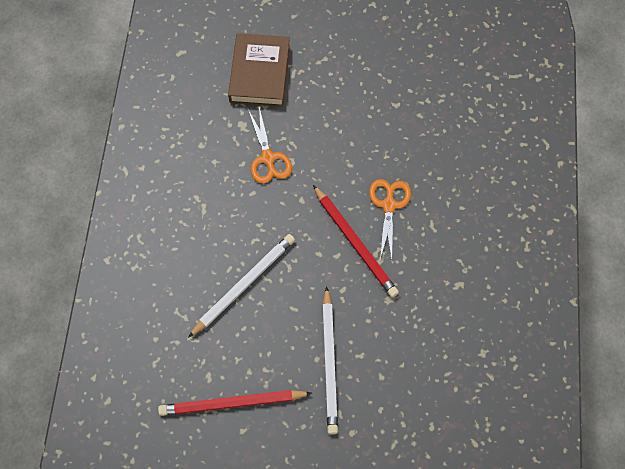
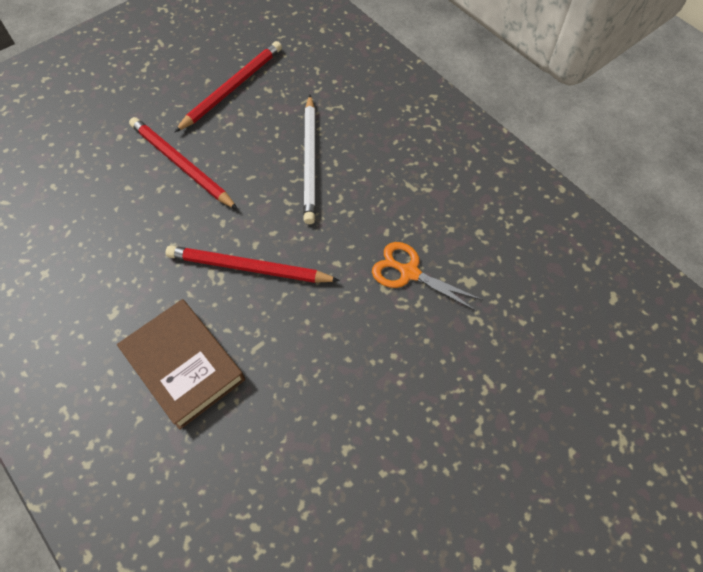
camera: 135 degrees right, 5 degrees down
(260, 73) = (518, 348): brown book -> brown book (183, 365)
(330, 362) = (181, 165): white pencil -> red pencil
(389, 205) = (249, 329): orange scissors -> none

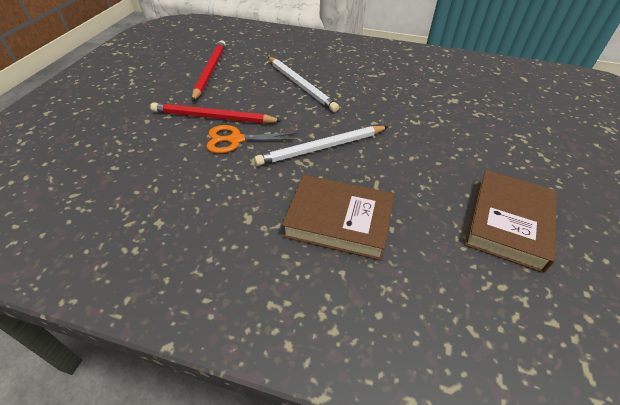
camera: 35 degrees left, 15 degrees down
(248, 268) = (322, 148): red pencil -> white pencil
(336, 473) = (508, 223): none -> brown book
(409, 272) = (419, 109): orange scissors -> orange scissors (236, 140)

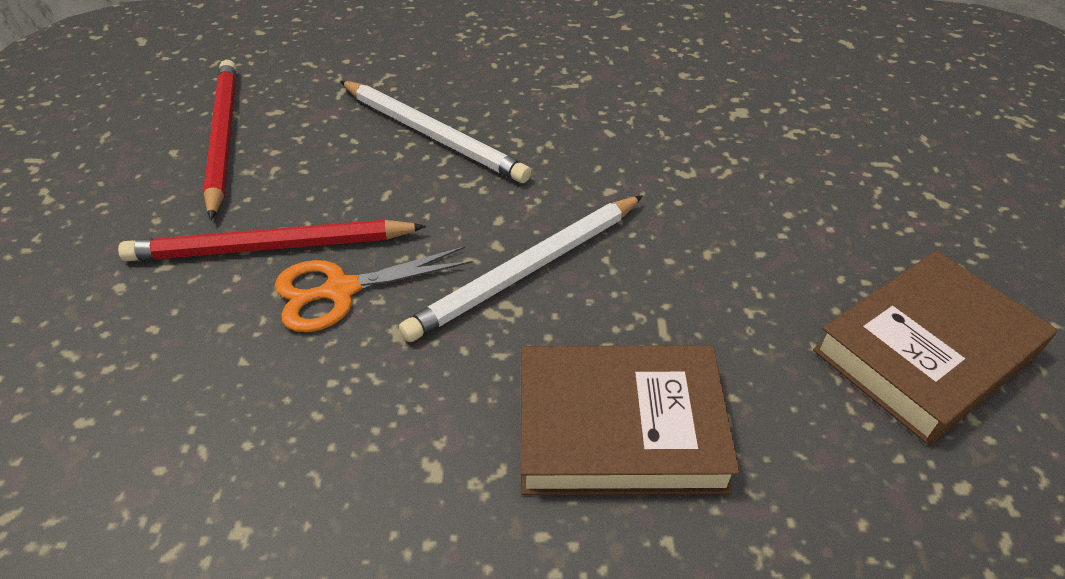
camera: 15 degrees left, 0 degrees up
(508, 223) = (925, 352): brown book -> brown book turned 45 degrees clockwise

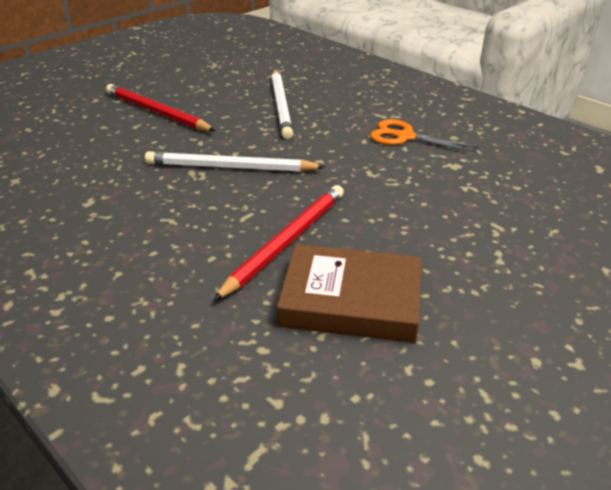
camera: 45 degrees right, 10 degrees down
(223, 137) = (201, 71): red pencil -> red pencil (286, 242)
(340, 290) = (155, 136): orange scissors -> orange scissors (405, 137)
(620, 427) = (167, 232): brown book -> none

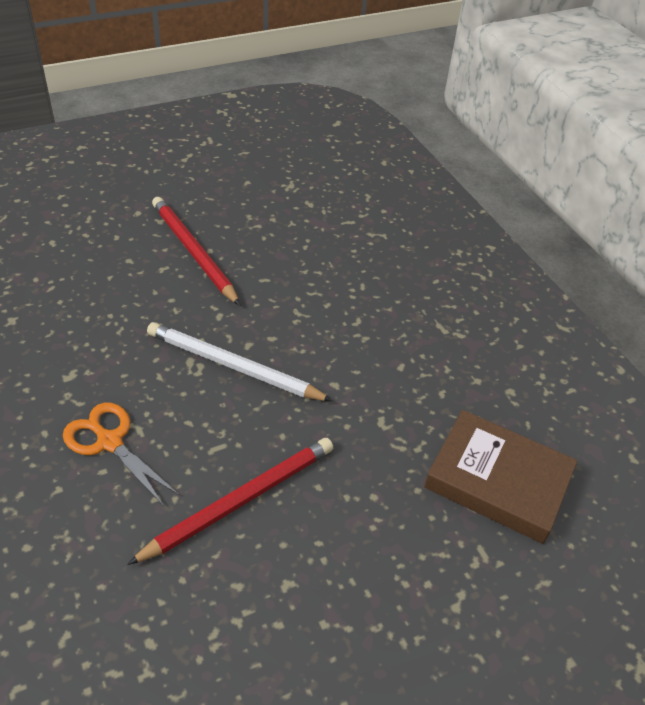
camera: 15 degrees right, 10 degrees up
(281, 105) = (335, 279): white pencil -> none
(351, 300) = (267, 608): brown book -> brown book (498, 480)
(405, 137) = (452, 374): orange scissors -> orange scissors (109, 442)

